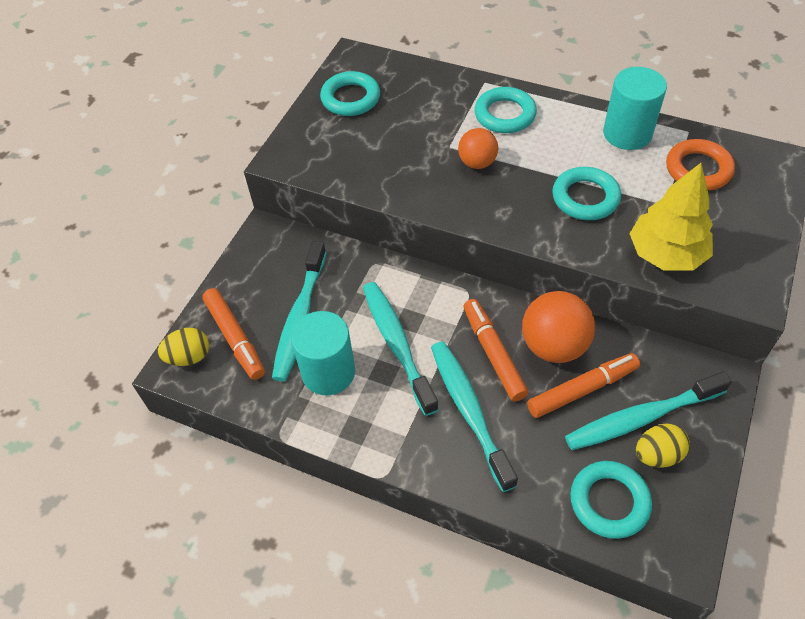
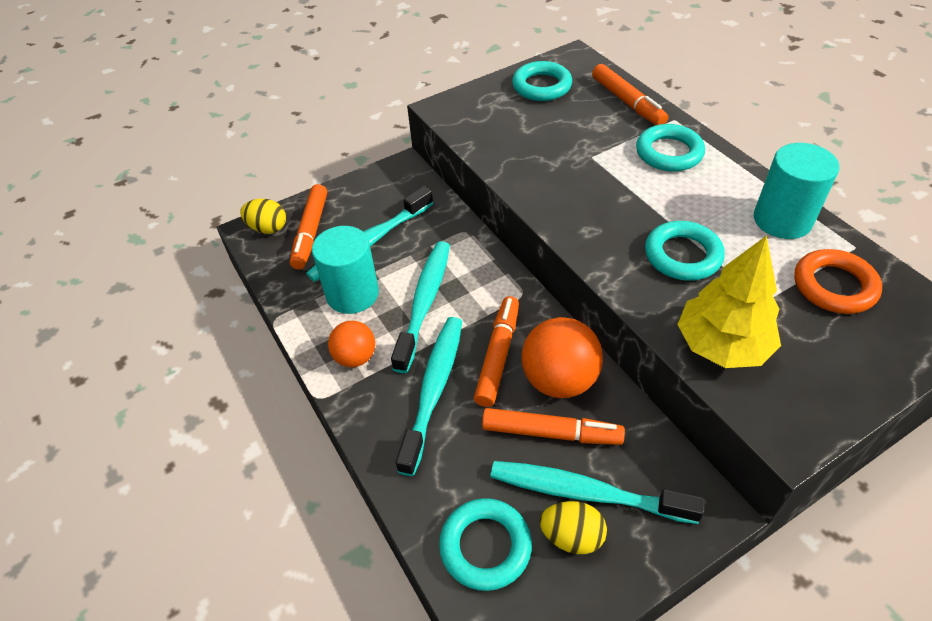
camera: 35 degrees right, 5 degrees down
(435, 82) = (627, 102): none -> orange marker
(477, 163) = (604, 180): orange ball -> orange ball (355, 357)

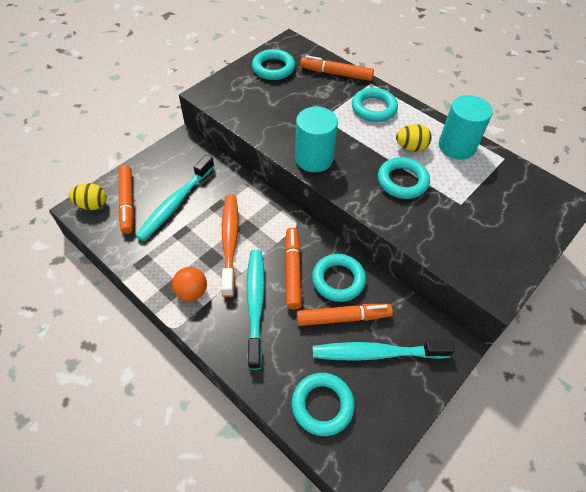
camera: 20 degrees left, 5 degrees up
(352, 294) = (174, 245): turquoise cylinder -> turquoise cylinder (314, 158)
(424, 302) = (230, 242): turquoise toothbrush -> orange toothbrush
(559, 380) = (338, 280): orange ball -> turquoise ring
(571, 536) = (375, 384): yellow egg -> yellow egg (411, 147)
(627, 102) = (336, 74): orange marker -> orange marker turned 150 degrees clockwise
(721, 345) = (442, 239): yellow tree -> none
(834, 286) = (498, 187): orange ring -> none

